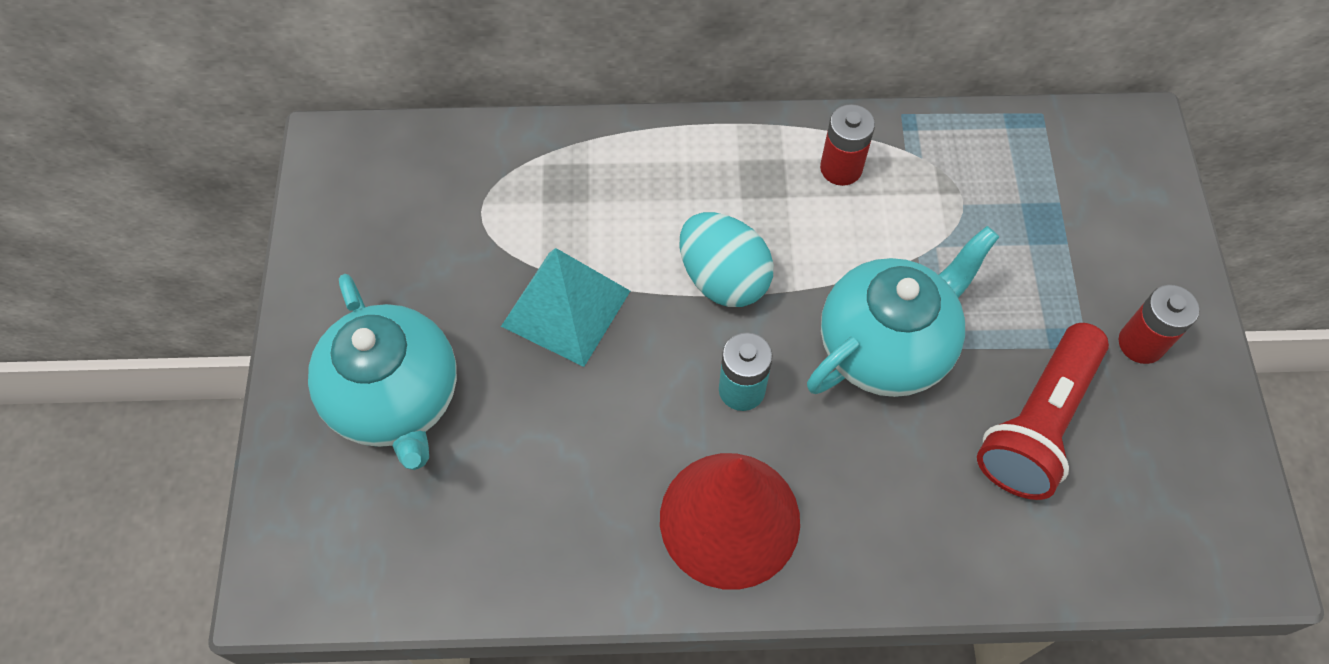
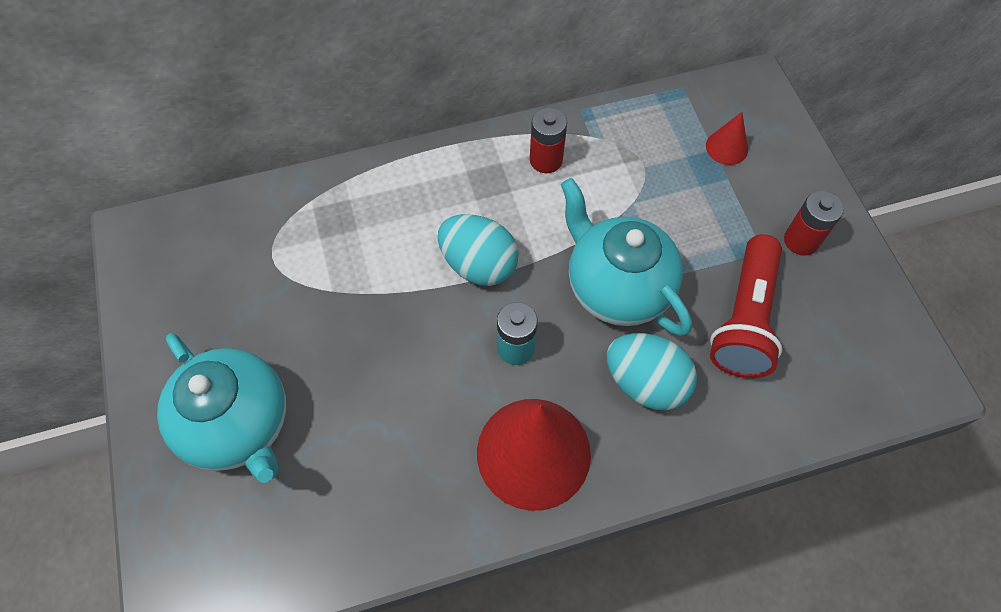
camera: 15 degrees left, 0 degrees up
(566, 308) = (360, 317): turquoise pyramid -> none
(886, 346) = (616, 288): turquoise teapot -> turquoise teapot turned 75 degrees counterclockwise
(889, 471) = (645, 383): none -> turquoise egg
(1078, 203) = (726, 147): none -> red cone

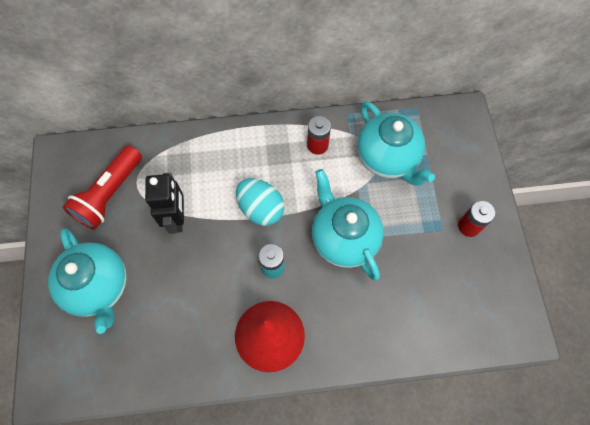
camera: 10 degrees right, 5 degrees up
(348, 300) = (177, 219): none -> black robot
(645, 383) = (347, 303): turquoise egg -> none
(656, 163) = (388, 158): none -> turquoise teapot
(726, 147) = (436, 154): red cone -> none
(744, 319) = (419, 272): red flashlight -> red flashlight (109, 194)

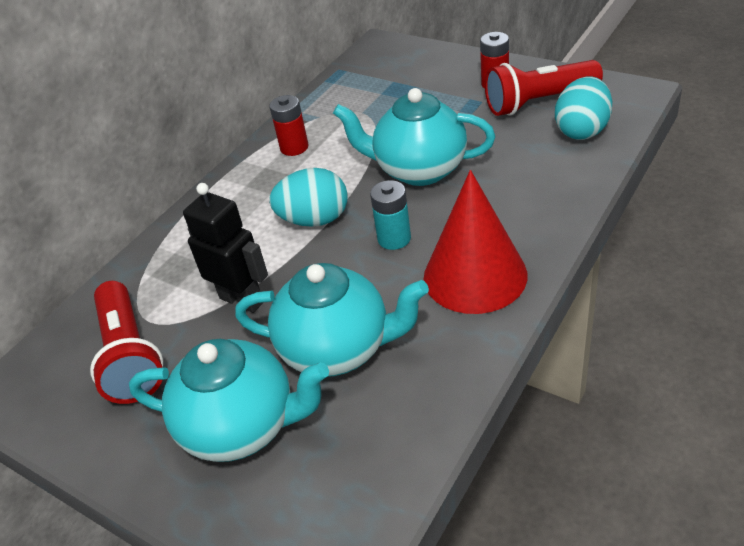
camera: 45 degrees left, 25 degrees down
(388, 158) = (367, 106): turquoise teapot -> turquoise teapot (338, 349)
(452, 319) = (582, 130): none -> turquoise egg
(466, 270) = (538, 102): none -> red flashlight

